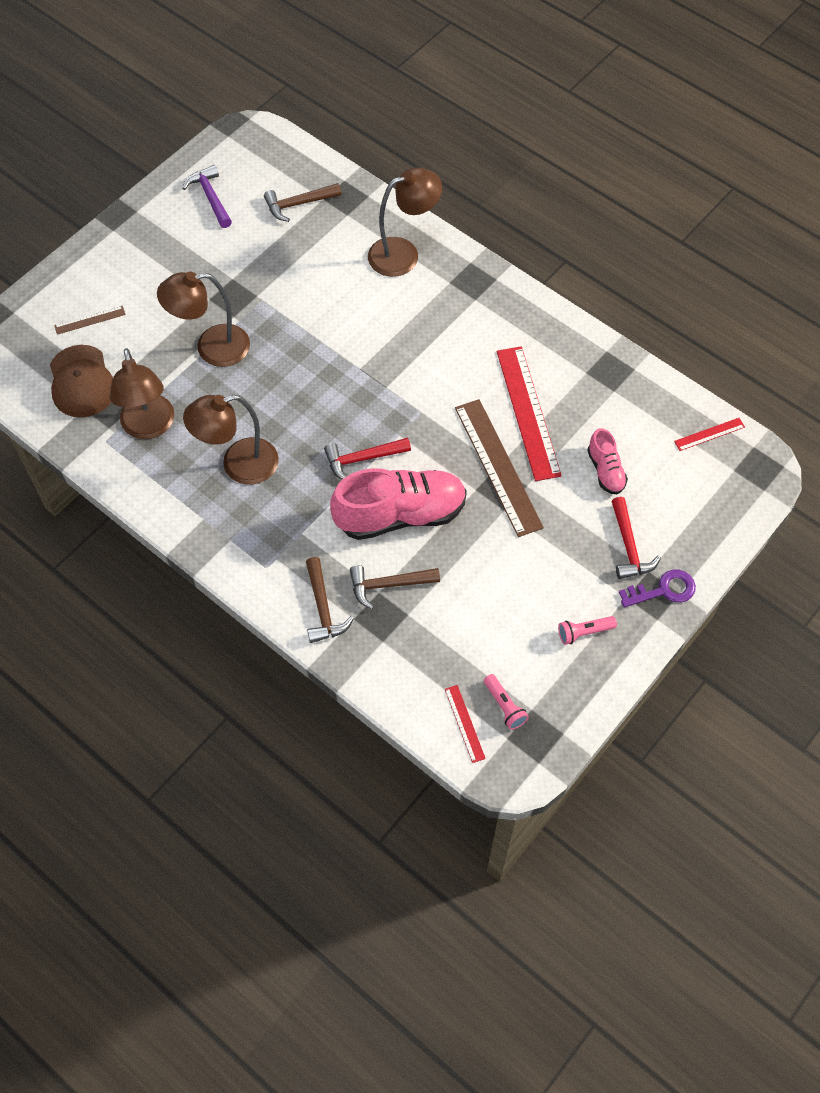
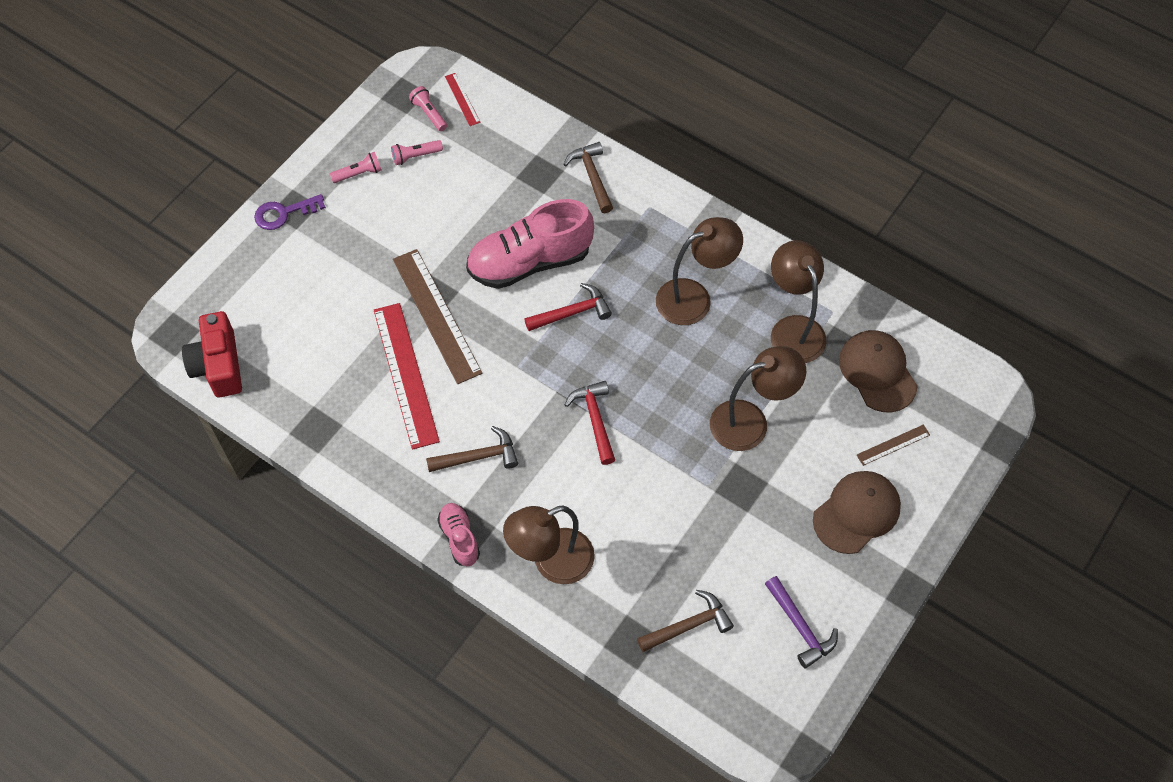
camera: 175 degrees right, 0 degrees up
(140, 271) = (856, 513): none -> brown cap
(388, 585) = (535, 200): brown hammer -> brown hammer (478, 457)
(520, 649) = (415, 156): none -> pink flashlight
(605, 470) = (329, 319): pink shoe -> pink shoe (459, 538)
(628, 546) = (312, 249): red hammer -> red hammer (595, 420)
(709, 434) = (218, 365): red ruler -> red camera

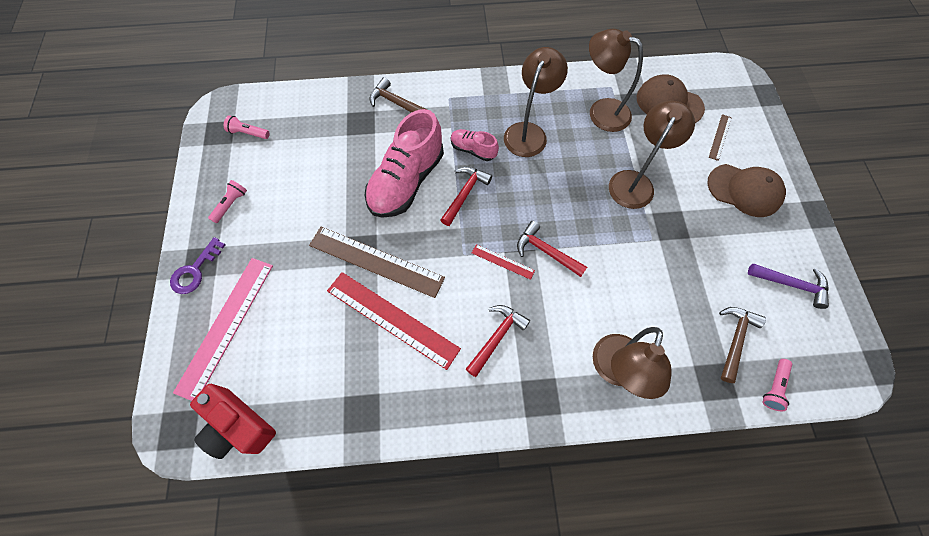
camera: 40 degrees left, 5 degrees up
(271, 279) = (226, 326): none -> pink ruler
(415, 156) = (263, 166): pink flashlight -> pink flashlight (774, 387)
(459, 538) = (540, 407): pink shoe -> pink shoe (473, 150)
(462, 99) = (264, 110): red ruler -> red ruler (502, 261)
(478, 457) = (497, 337): brown hammer -> red hammer
(856, 513) = (744, 190): brown cap -> brown cap turned 105 degrees clockwise

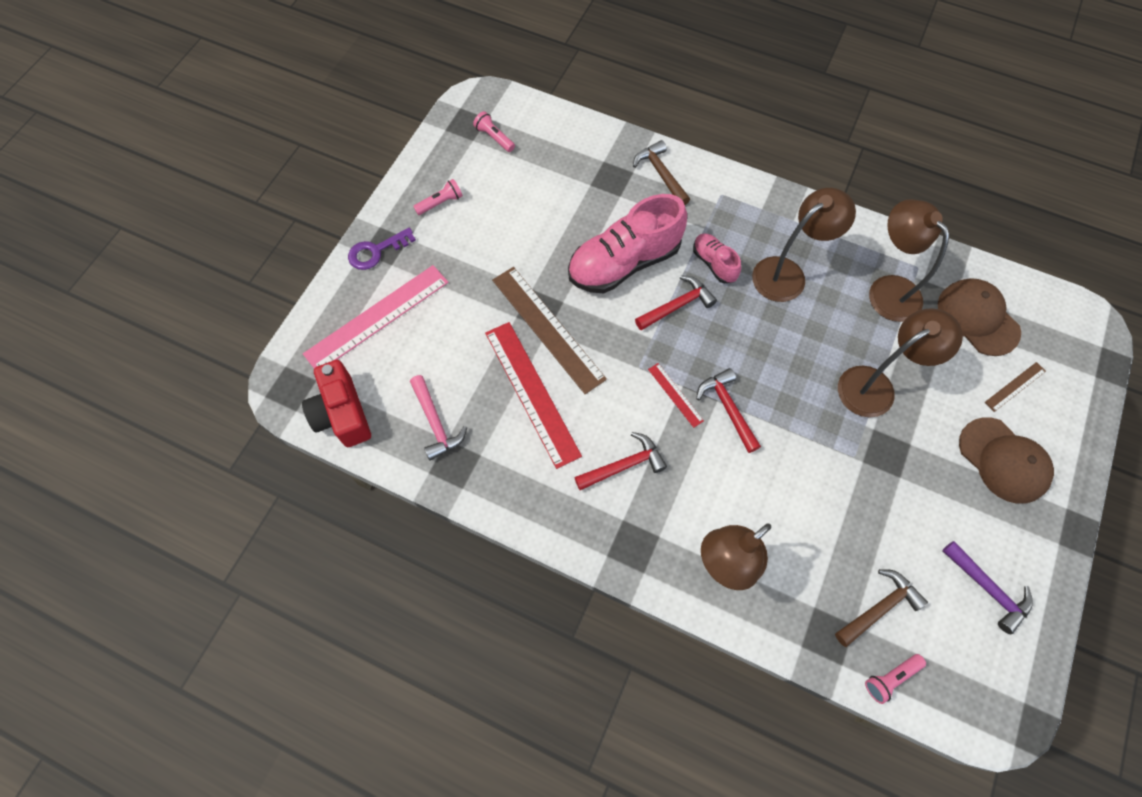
camera: 30 degrees right, 0 degrees up
(326, 388) = (435, 423): none -> pink hammer

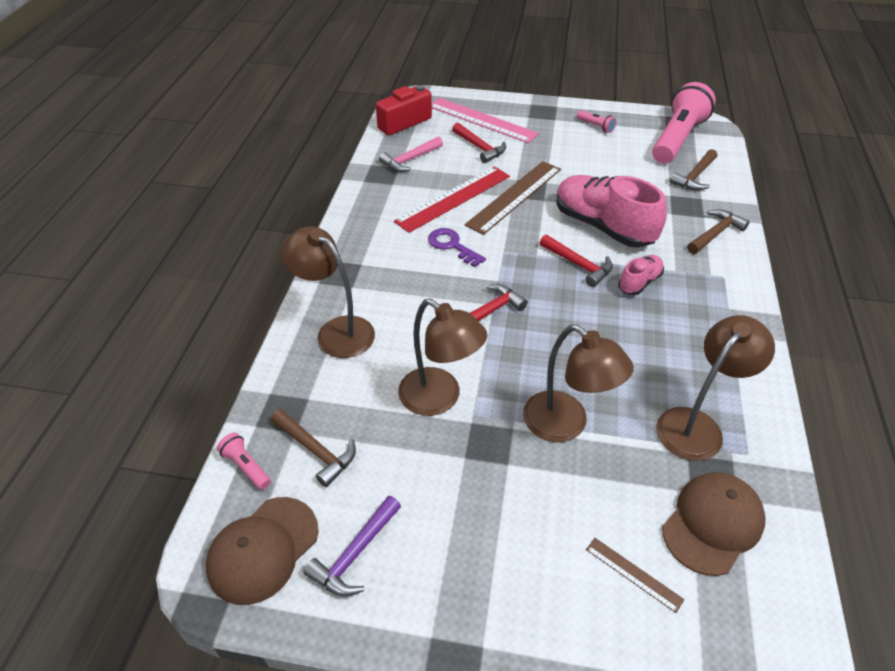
camera: 75 degrees right, 20 degrees down
(376, 251) = (535, 109): purple key -> purple key (452, 246)
(494, 137) = (677, 139): pink flashlight -> pink flashlight, size x2.46
(566, 151) = (694, 176): none -> brown hammer
(624, 465) = (409, 257): red hammer -> red hammer (479, 147)
(675, 395) = (487, 277): red ruler -> none
(787, 273) = (662, 337): brown lamp -> brown lamp (439, 399)
(1003, 460) = (523, 564): brown cap -> brown cap (263, 549)

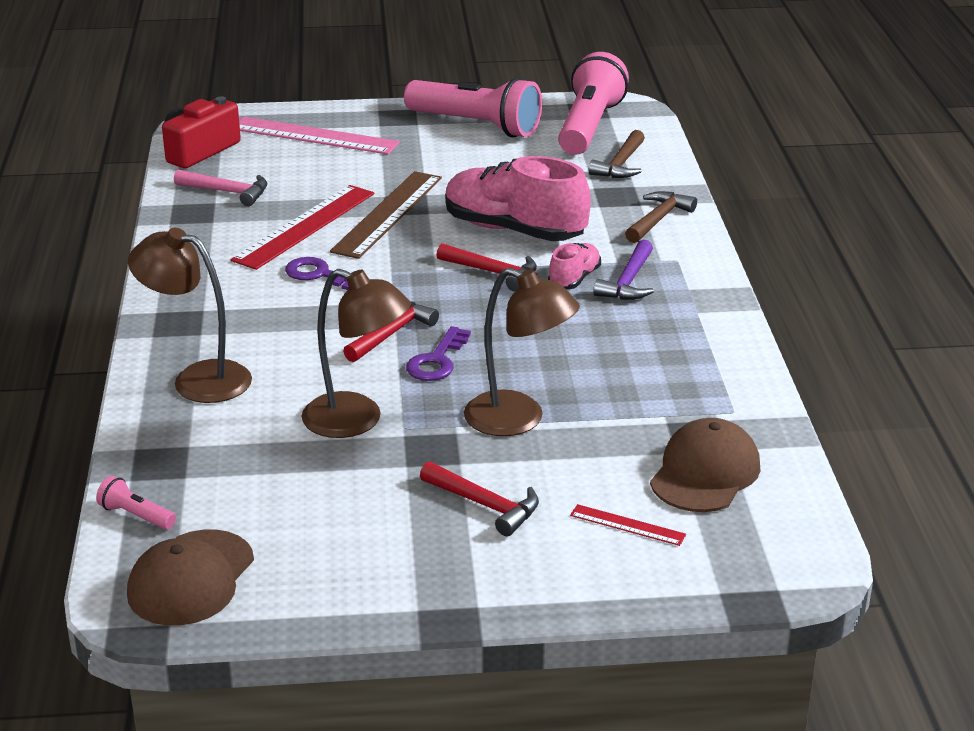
camera: 15 degrees left, 15 degrees down
(316, 451) = (219, 489): brown hammer -> none
(355, 554) = (304, 563): purple hammer -> purple hammer (628, 282)
(410, 160) = (227, 192): pink hammer -> pink hammer turned 105 degrees counterclockwise
(479, 147) = (321, 167): red hammer -> red hammer (485, 505)
(516, 347) = (437, 360): none -> purple key
(596, 126) = (476, 125): pink flashlight -> pink flashlight, size x2.46
(633, 574) = (627, 525): brown ruler -> red ruler
(696, 425) = (671, 397): brown lamp -> none

